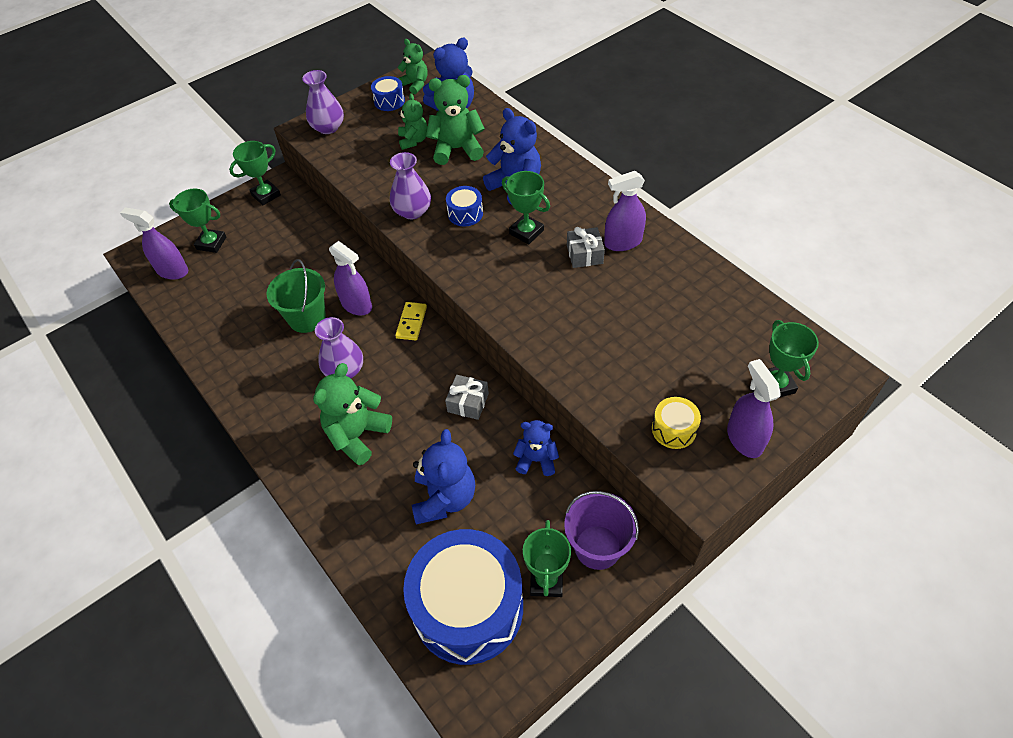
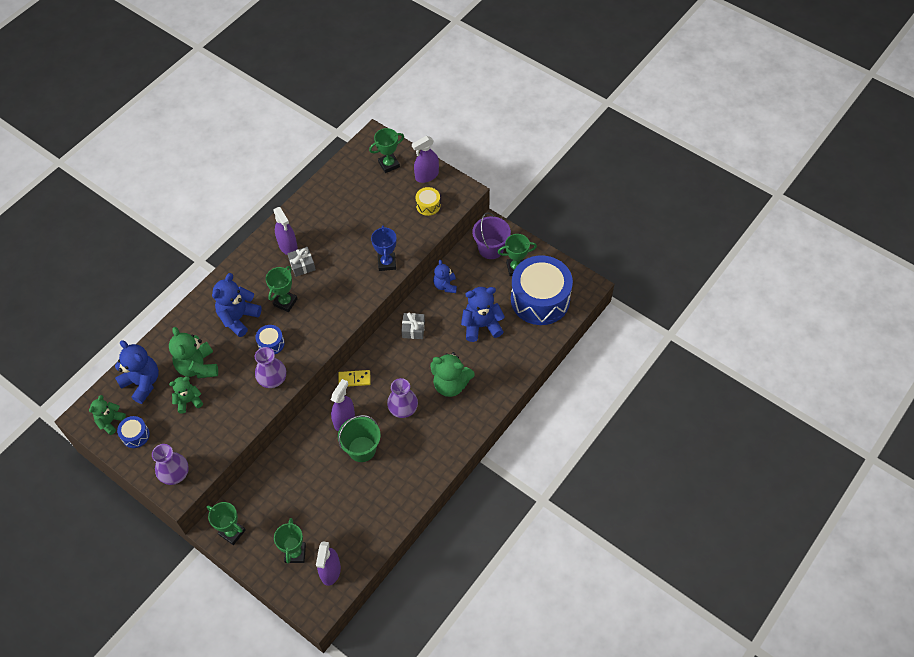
camera: 105 degrees left, 5 degrees up
(564, 353) = (387, 263): none -> blue trophy

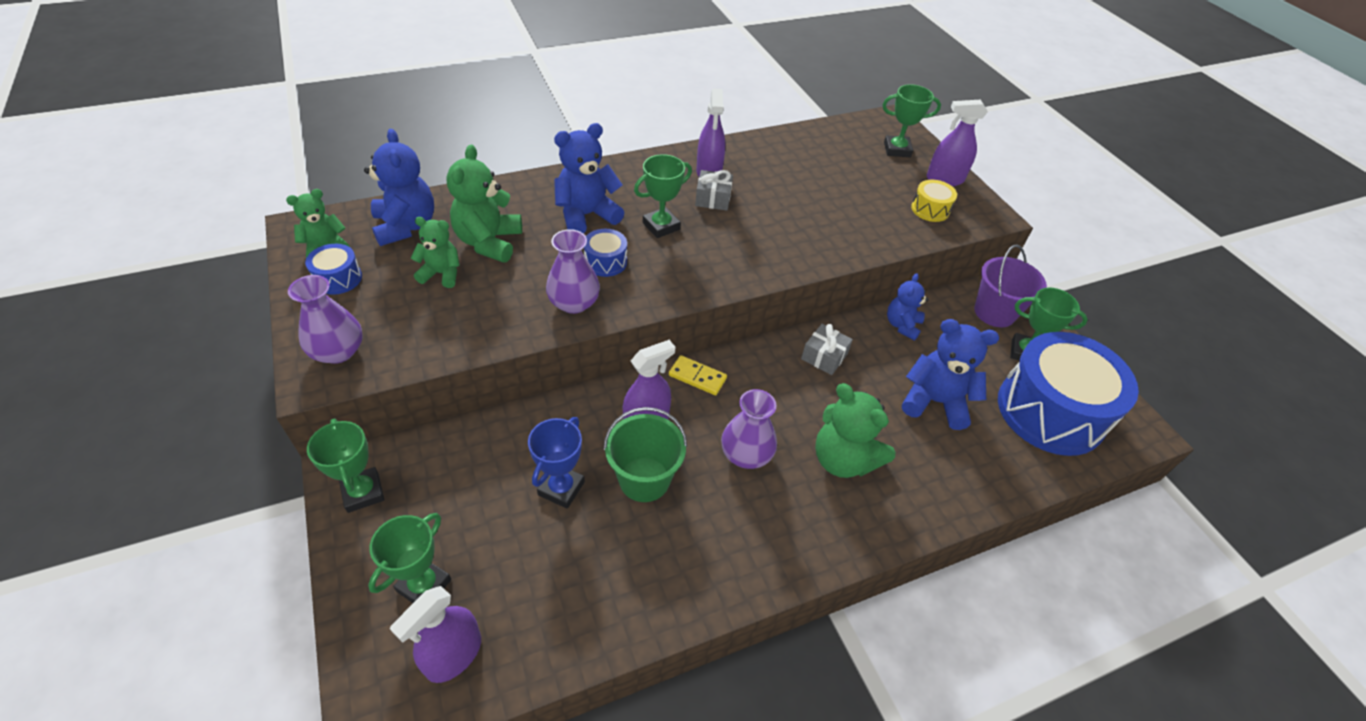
camera: 25 degrees right, 10 degrees down
(387, 263) = (833, 245): blue trophy -> blue trophy (561, 488)

